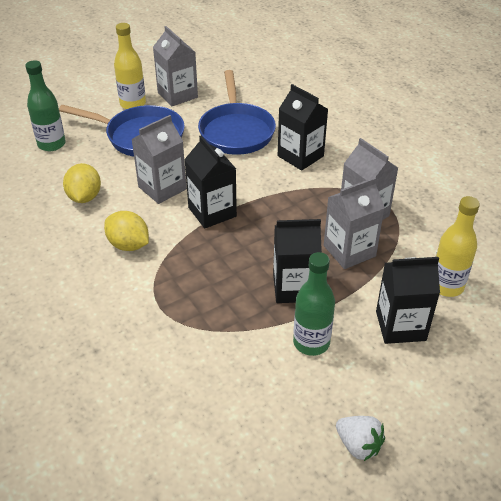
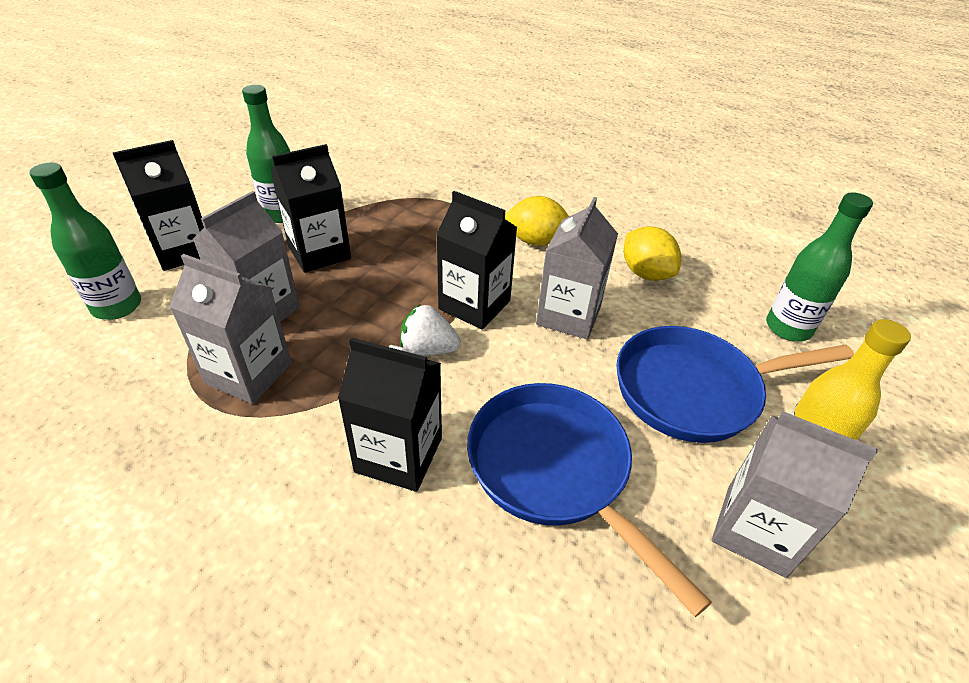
camera: 150 degrees right, 0 degrees up
(358, 445) = (221, 167): white strawberry -> white strawberry (428, 349)
(446, 286) = (117, 306): yellow bottle -> green bottle

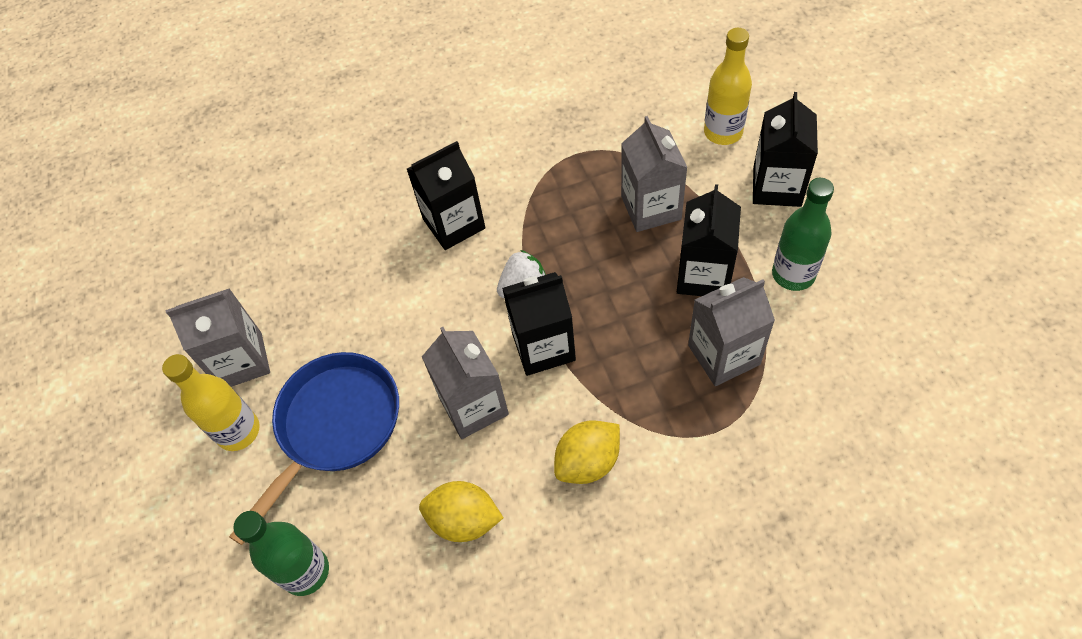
camera: 140 degrees right, 15 degrees up
(117, 306) = (723, 132): green bottle -> yellow bottle
(249, 373) = (588, 180): grey carton -> grey carton (723, 355)
(555, 471) = (369, 292): blue pan -> none

